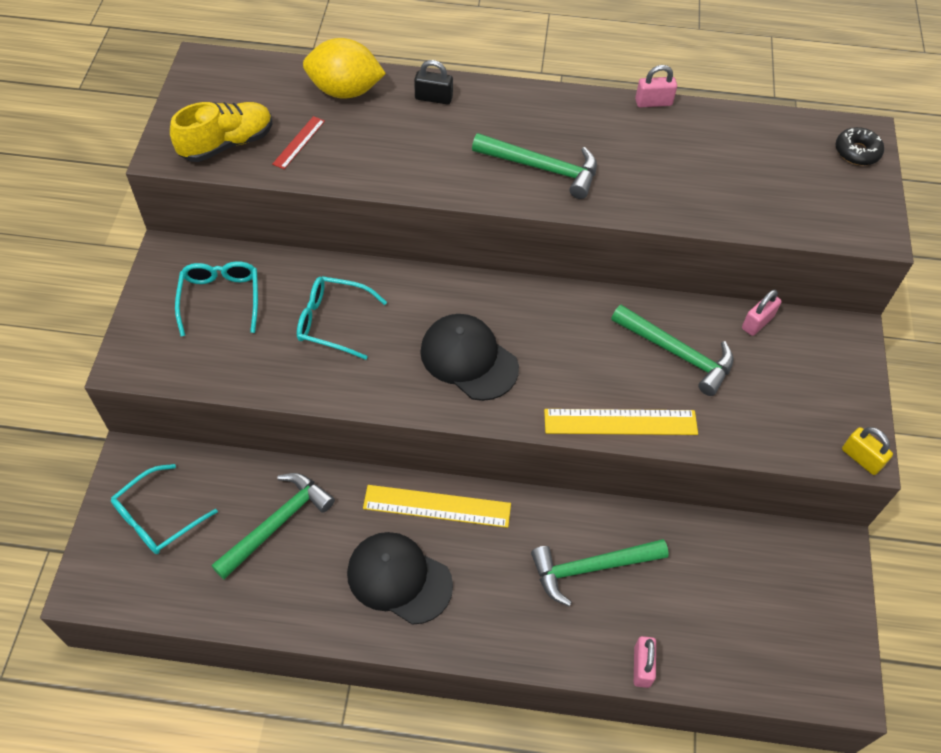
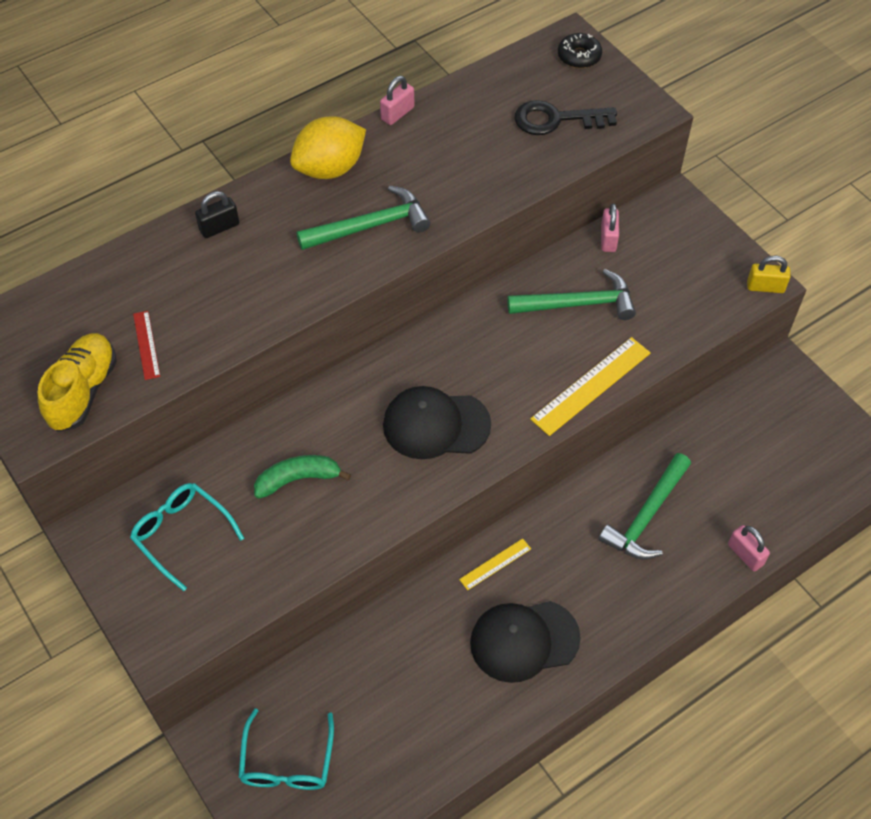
camera: 40 degrees left, 0 degrees up
(277, 523) = (389, 681): green hammer -> none
(332, 322) = (298, 479): turquoise glasses -> green banana
(345, 91) = (136, 272): yellow lemon -> yellow lemon (330, 168)
(437, 506) = (495, 564): yellow ruler -> yellow ruler, size x0.54
(782, 187) = (556, 119): none -> black key

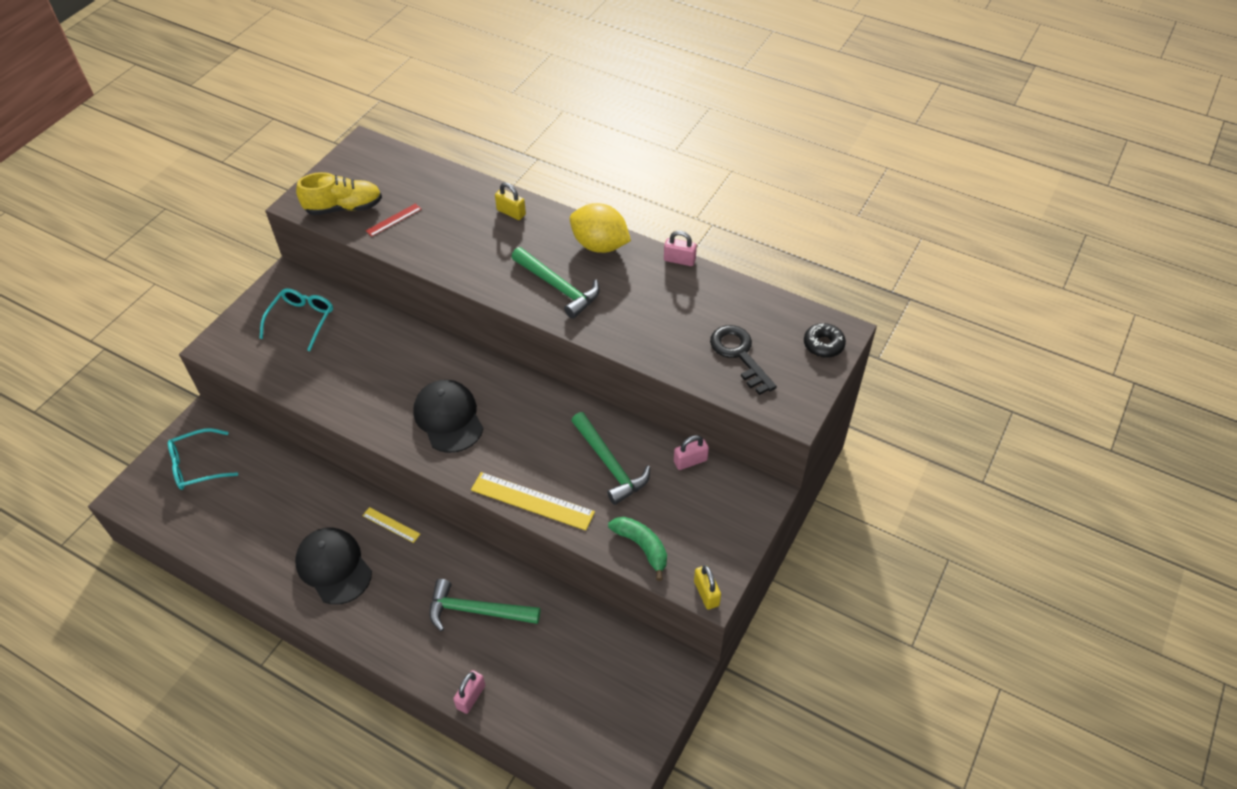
camera: 65 degrees right, 5 degrees down
(219, 227) = (511, 212): black padlock -> yellow padlock
(298, 479) = (368, 360): green banana -> green banana (642, 547)

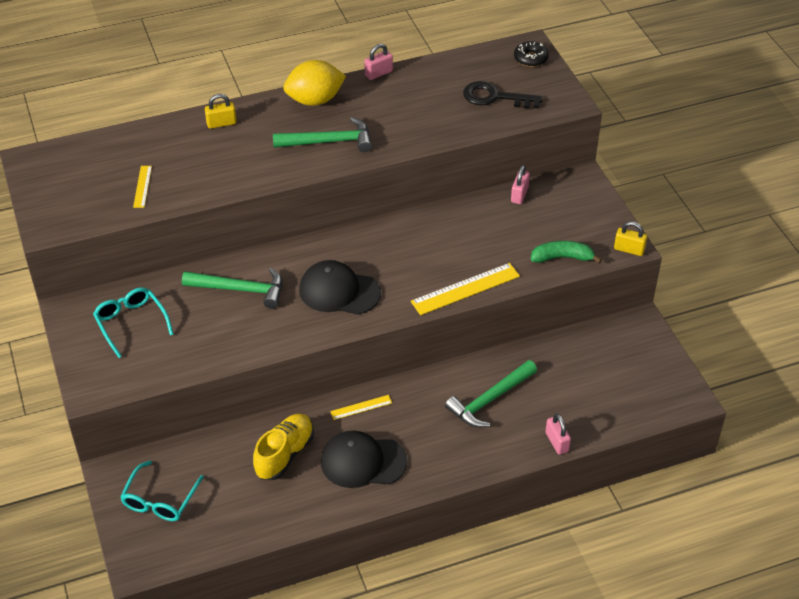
camera: 50 degrees left, 5 degrees down
(344, 208) = (89, 206): yellow shoe -> yellow shoe (285, 454)
(393, 220) = (142, 186): red ruler -> yellow ruler
(609, 464) = (478, 234): green hammer -> green hammer (240, 290)

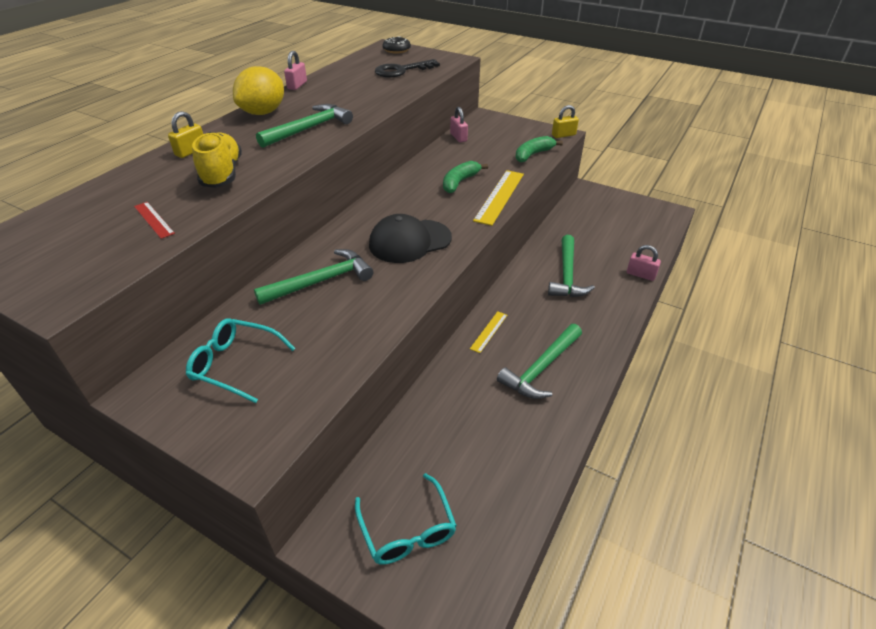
camera: 40 degrees left, 5 degrees down
(142, 186) = (153, 220): yellow ruler -> red ruler
(285, 454) = (474, 404): yellow shoe -> yellow shoe (222, 174)
(363, 462) = (541, 368): black cap -> green hammer
(451, 252) = (459, 182): none -> green banana

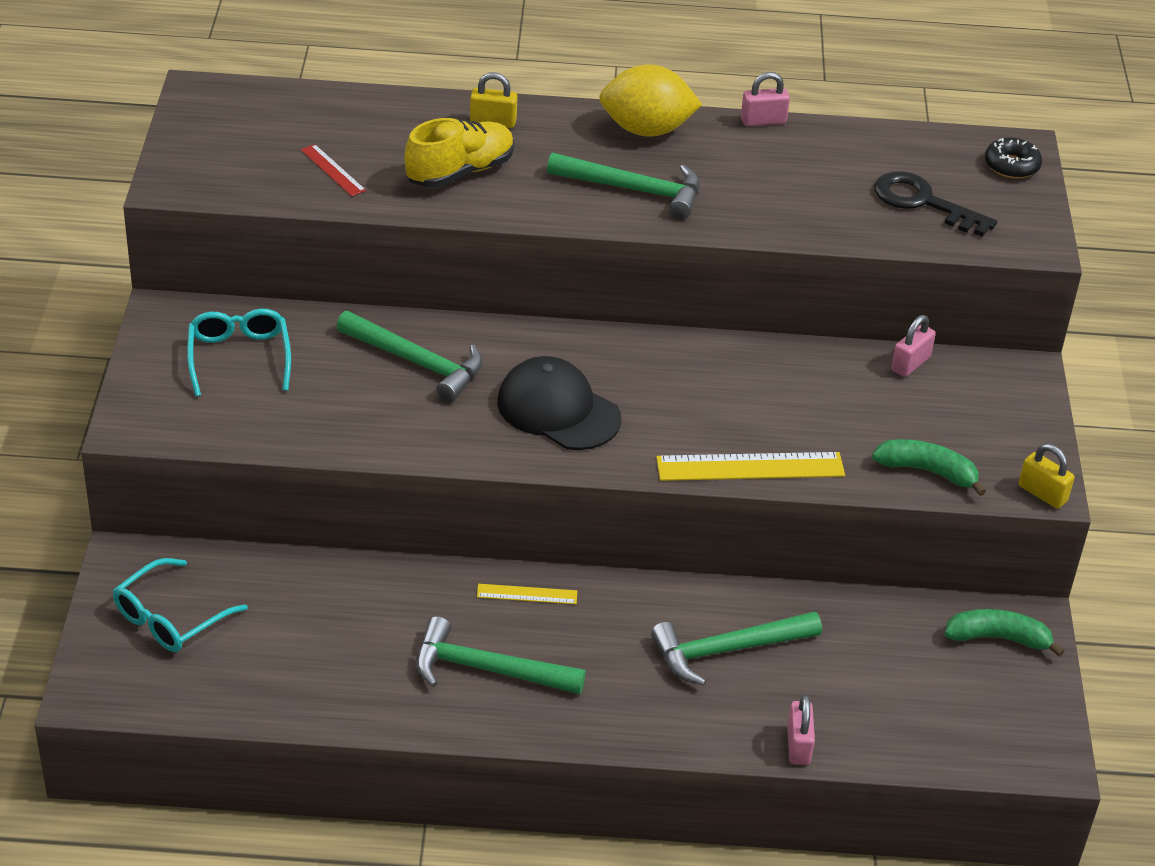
camera: 60 degrees right, 0 degrees up
(153, 220) = (332, 170): red ruler -> red ruler turned 60 degrees counterclockwise
(459, 182) = (758, 410): green banana -> green banana (998, 638)

